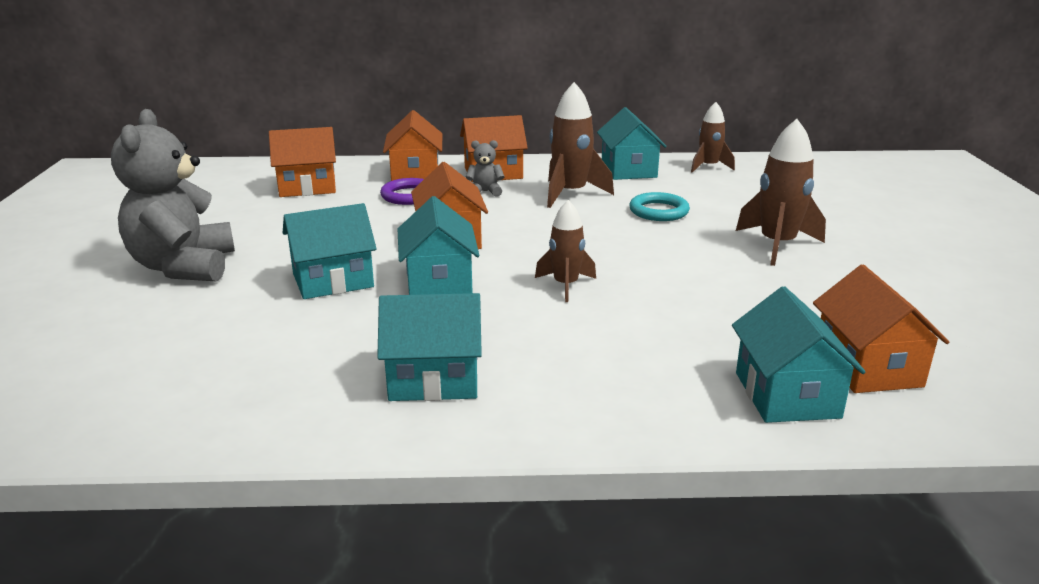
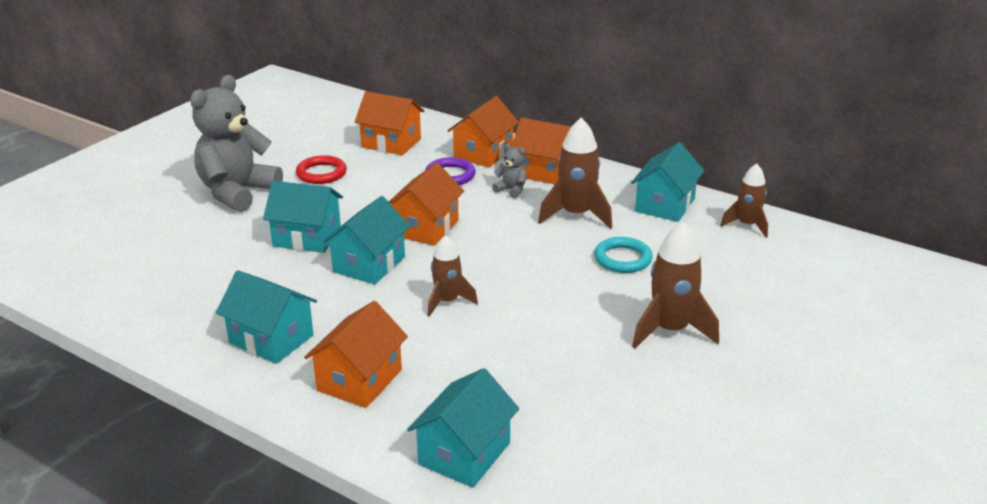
camera: 35 degrees right, 5 degrees up
(266, 227) = (321, 173): none -> red ring
(867, 367) = (557, 462): orange house -> orange house (359, 380)

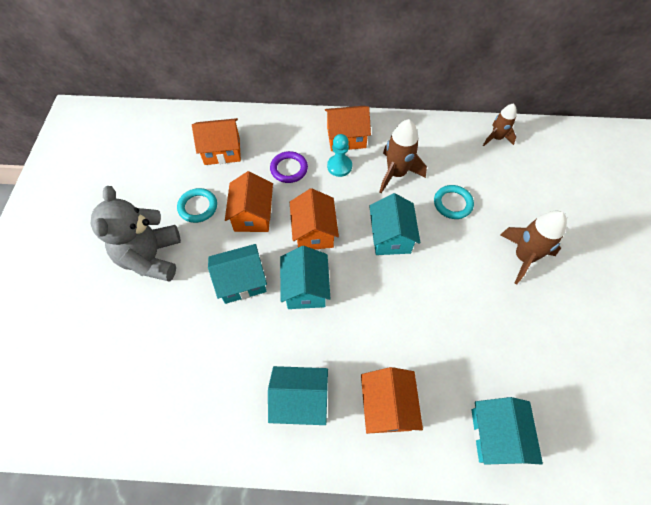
camera: 30 degrees left, 30 degrees up
(321, 173) = (198, 207): red ring -> turquoise ring
(447, 301) = (382, 299): brown rocket -> none
(483, 153) = (293, 135): orange house -> orange house (253, 215)
(511, 190) = (339, 166): grey teddy bear -> turquoise pawn
(665, 205) = (439, 139): turquoise house -> turquoise house (390, 236)

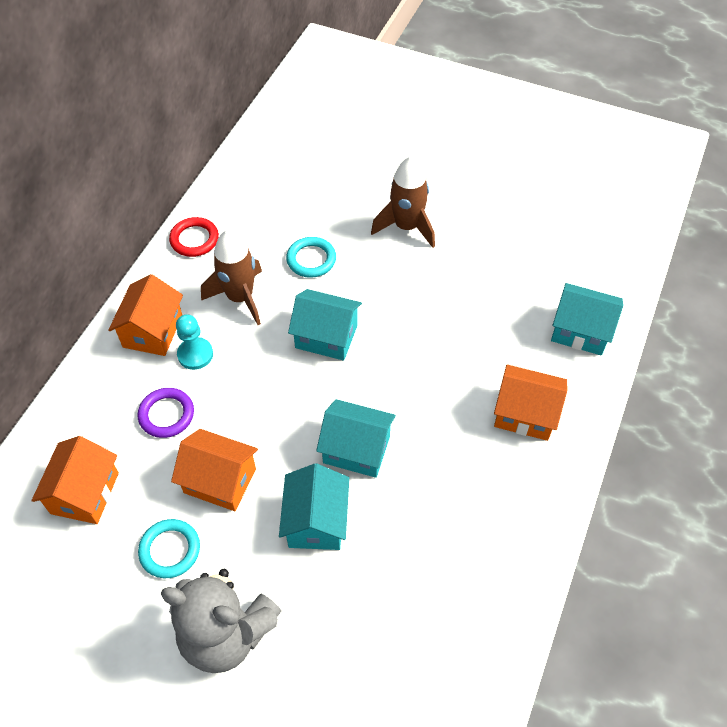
camera: 70 degrees left, 5 degrees down
(300, 400) = (492, 497): turquoise house -> none
(314, 232) = (281, 415): orange house -> none
(429, 131) = (194, 239): none -> red ring
(496, 138) = (243, 181): brown rocket -> none

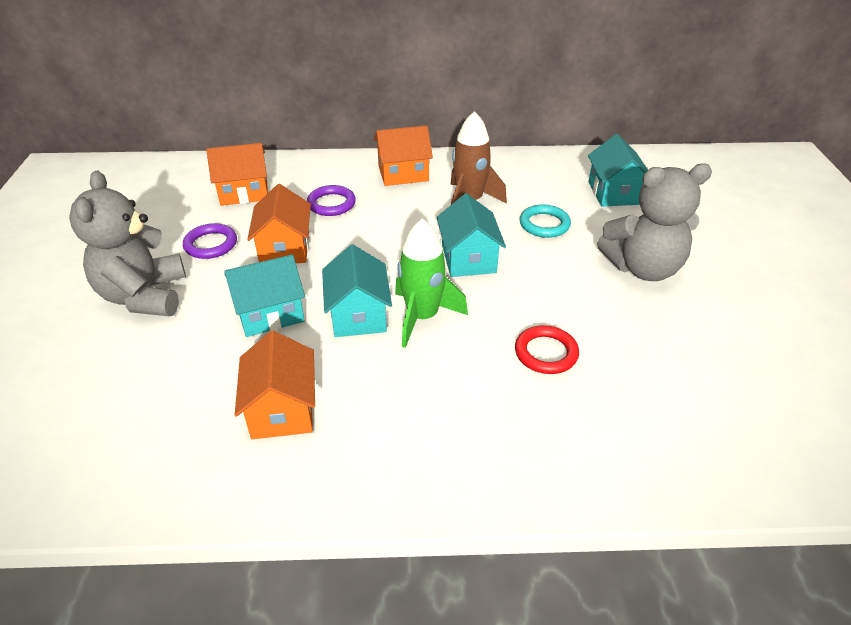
camera: 65 degrees right, 15 degrees down
(170, 550) = (211, 244): turquoise ring -> purple ring
(194, 239) = (506, 163): red ring -> red ring (546, 353)
(195, 354) = (396, 198): turquoise pawn -> none
(385, 402) = (422, 317): none -> green rocket
(406, 227) = (643, 268): brown rocket -> grey teddy bear
(525, 414) = (482, 432): orange house -> orange house (282, 409)
(580, 331) = (642, 453): turquoise house -> turquoise house (614, 193)

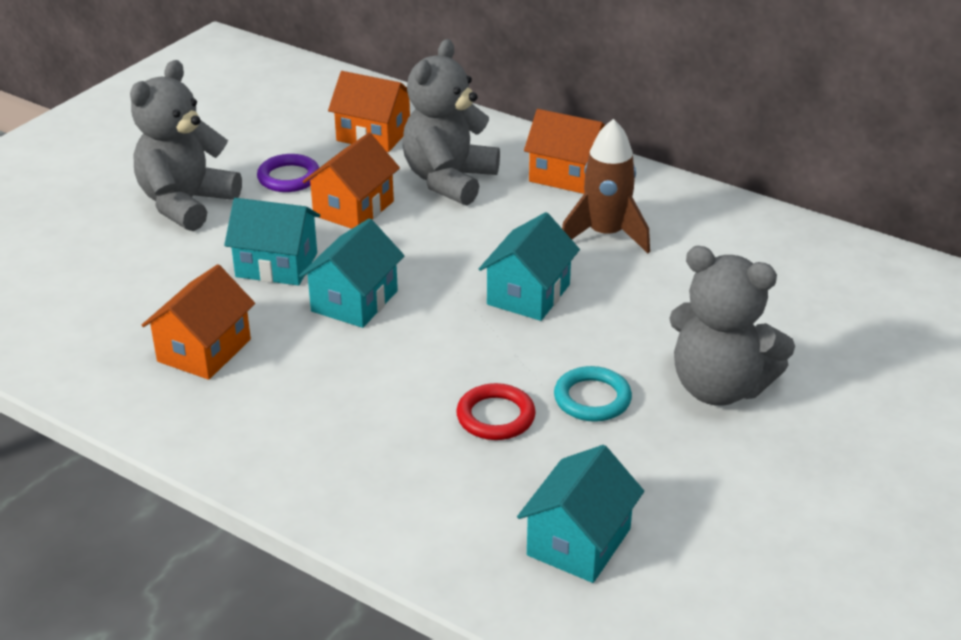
camera: 35 degrees right, 5 degrees down
(331, 204) = (449, 180): purple ring -> grey teddy bear
(422, 317) = (412, 330): green rocket -> none
(544, 224) = (662, 294): turquoise ring -> turquoise ring (592, 398)
(614, 193) = (803, 293): turquoise house -> turquoise house (579, 542)

